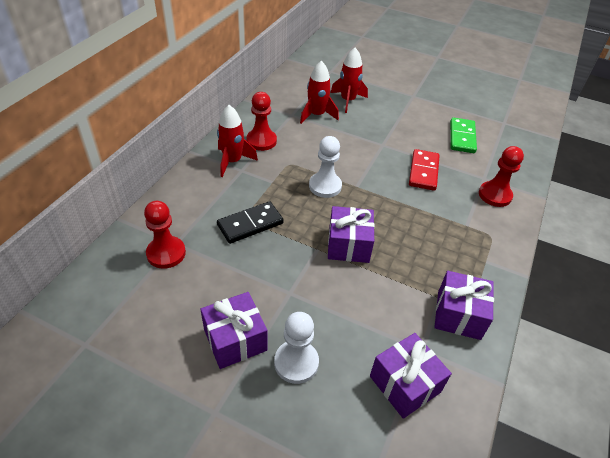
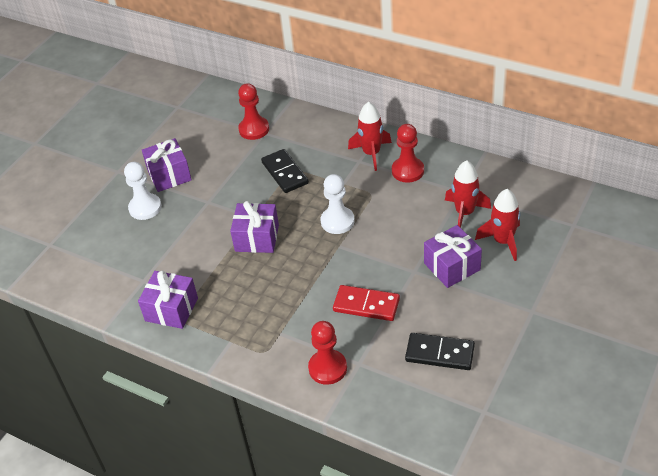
camera: 100 degrees right, 0 degrees up
(405, 384) = (116, 267): purple gift -> purple gift (452, 266)
(462, 137) = (440, 353): green domino -> black domino

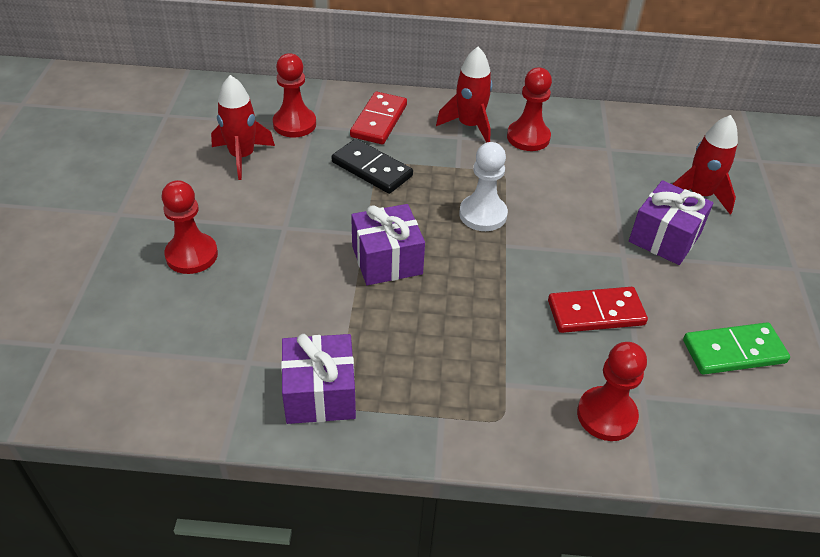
camera: 30 degrees left, 0 degrees up
(145, 208) = (191, 255): white pawn -> red pawn
(169, 175) = (204, 203): purple gift -> none
(311, 137) = (378, 121): none -> red domino
(440, 353) = (733, 351): black domino -> green domino
(464, 213) = (631, 172): red rocket -> red rocket (242, 156)

